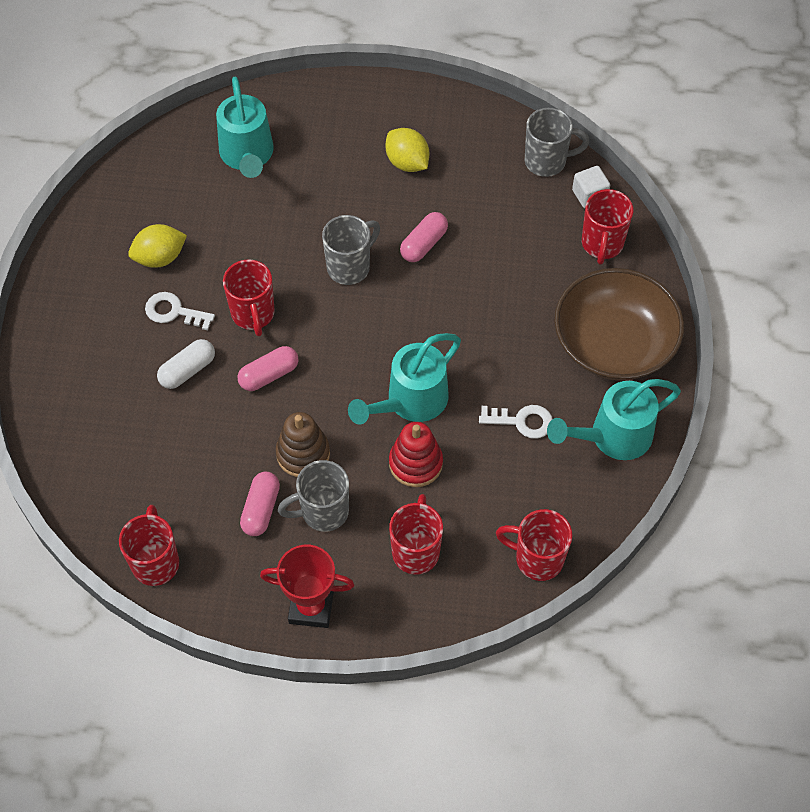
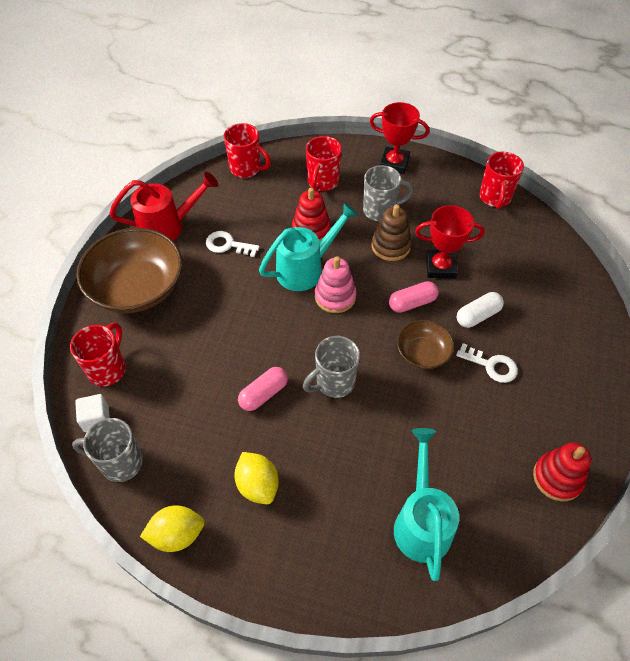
camera: 170 degrees left, 5 degrees down
(114, 210) = (557, 478): none -> red stacking toy
(160, 257) = (507, 418): yellow lemon -> yellow lemon (177, 535)
(234, 432) = (440, 267): none -> red trophy
(253, 314) = (422, 353): red mug -> brown bowl
(261, 509) = (423, 217): pink capsule -> none
(366, 369) = (335, 296): none -> pink stacking toy
(613, 437) = (168, 227): turquoise watering can -> red watering can

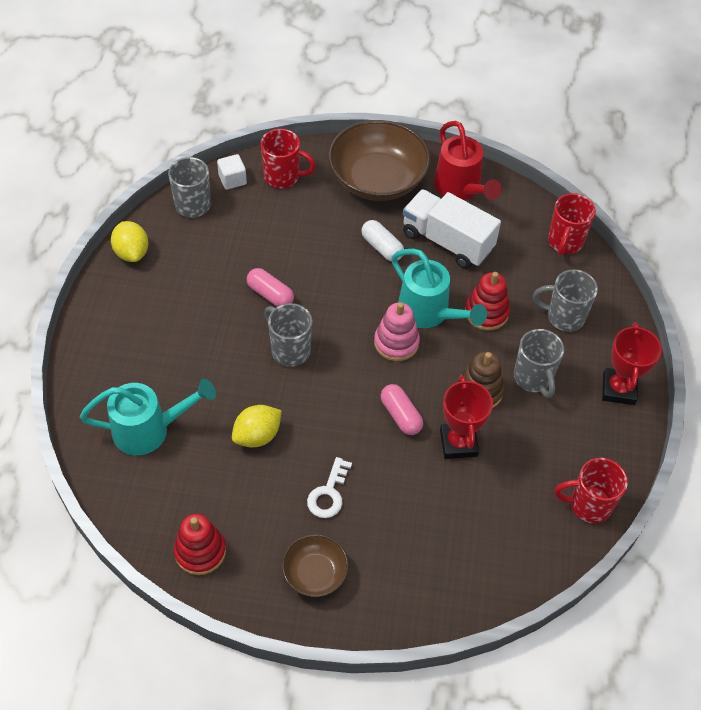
camera: 80 degrees right, 0 degrees up
(227, 245) = (447, 241): white key -> white truck
(258, 485) = (178, 301): yellow lemon -> yellow lemon (257, 436)
(322, 182) = (564, 317): red mug -> grey mug
(422, 353) = (335, 427): brown bowl -> brown bowl (315, 573)
(477, 315) = (394, 481): white capsule -> white capsule (382, 247)

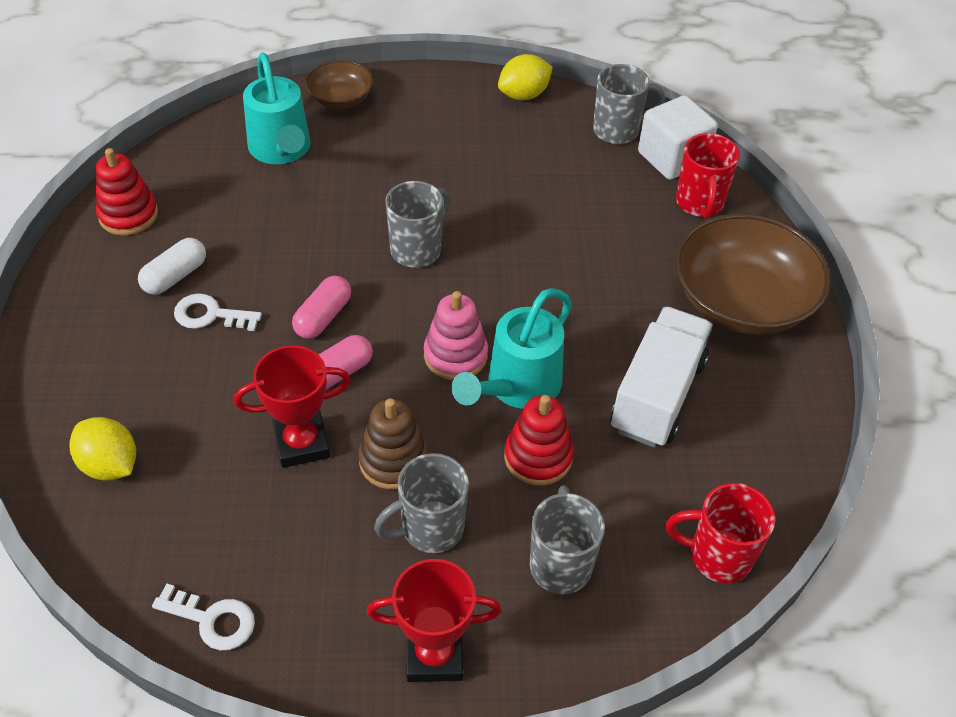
camera: 80 degrees right, 5 degrees down
(232, 180) = (672, 158): white cube -> white cube, size x1.73
(257, 436) = (286, 239): yellow lemon -> yellow lemon (110, 465)
(270, 294) = (499, 219): pink capsule -> pink capsule (323, 317)
(315, 573) = (100, 317): brown bowl -> brown bowl (340, 99)
(382, 247) = (617, 321): white capsule -> white capsule (175, 276)
(460, 188) = (770, 401): red watering can -> none
(588, 505) = (212, 620): red mug -> white key

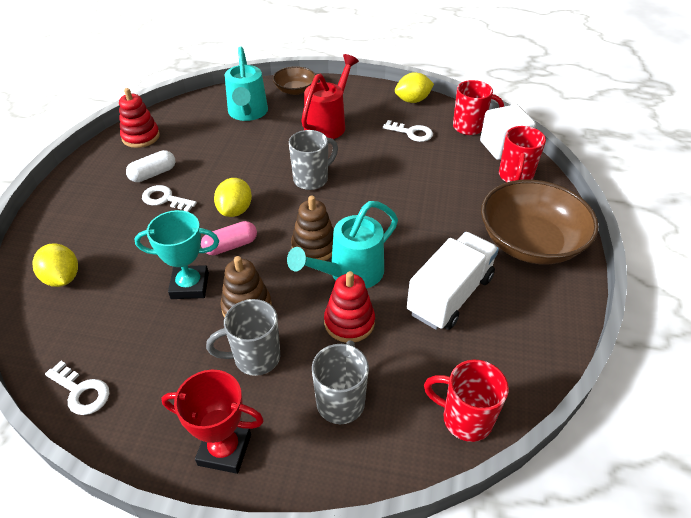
camera: 15 degrees right, 5 degrees down
(301, 443) = (190, 286): red trophy -> turquoise trophy
(323, 317) = (235, 210): pink capsule -> yellow lemon
(411, 153) = (328, 124): none -> red watering can
(455, 355) = (314, 247): pink stacking toy -> brown stacking toy
(538, 151) = (412, 133): none -> white key
(617, 130) = (469, 127): grey mug -> red mug

